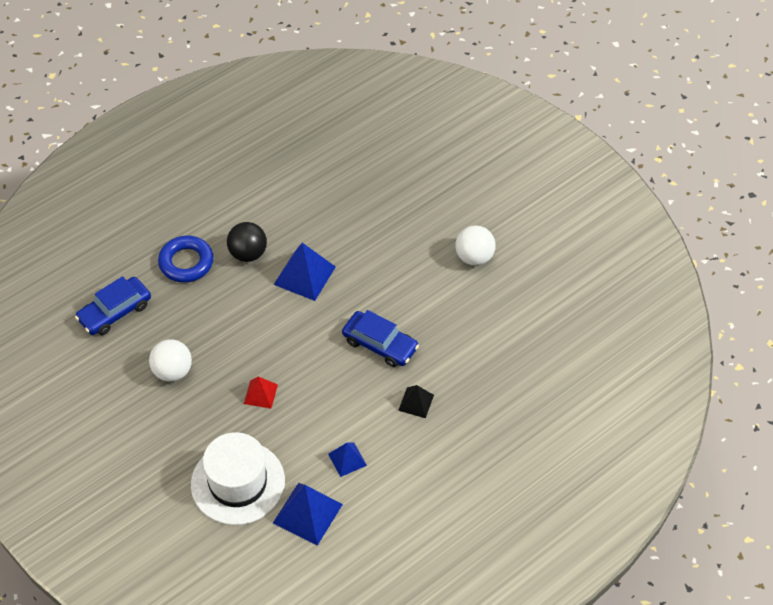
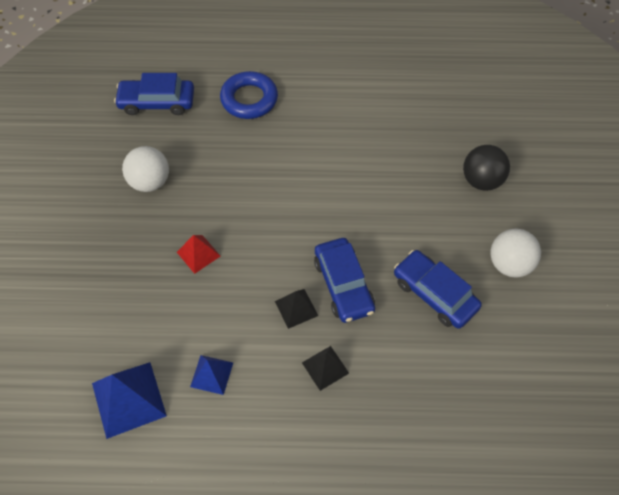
camera: 40 degrees right, 5 degrees up
(238, 482) = (102, 321): white hat -> none
(248, 253) = (305, 124): black ball -> black ball (481, 180)
(304, 275) = (335, 175): blue pyramid -> none
(362, 381) = (296, 308): none -> black pyramid
(443, 309) = (434, 294): none -> blue car

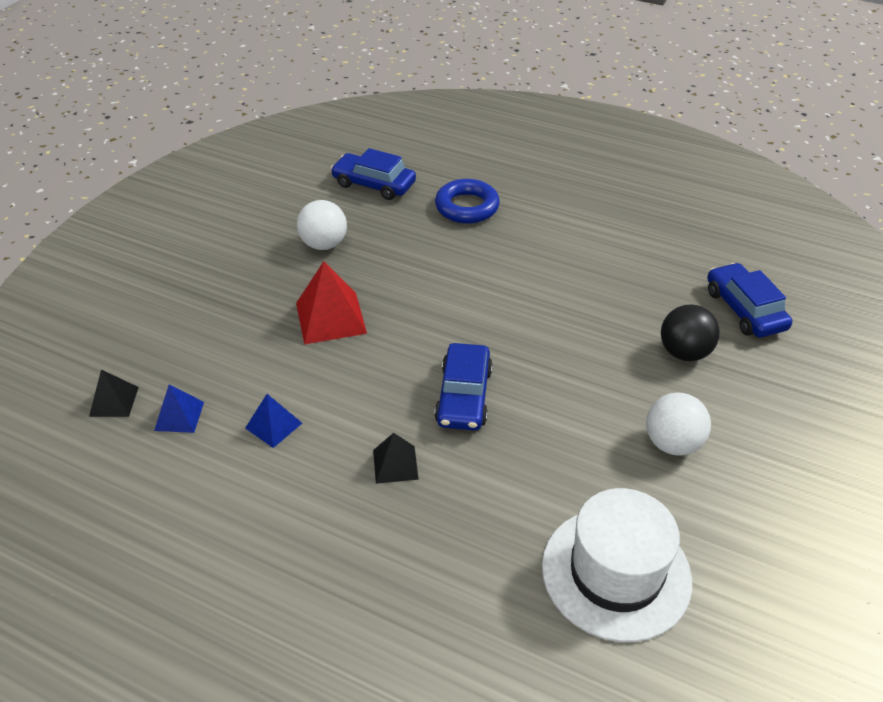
camera: 25 degrees right, 15 degrees down
(128, 399) = (179, 416): blue pyramid -> blue pyramid, size x0.58
(198, 254) = (330, 317): red pyramid -> red pyramid, size x1.72
(296, 308) = (399, 399): black pyramid -> black pyramid (114, 401)
(434, 294) = (563, 440): blue car -> blue car (744, 309)
(521, 387) = (616, 573): none -> white hat

